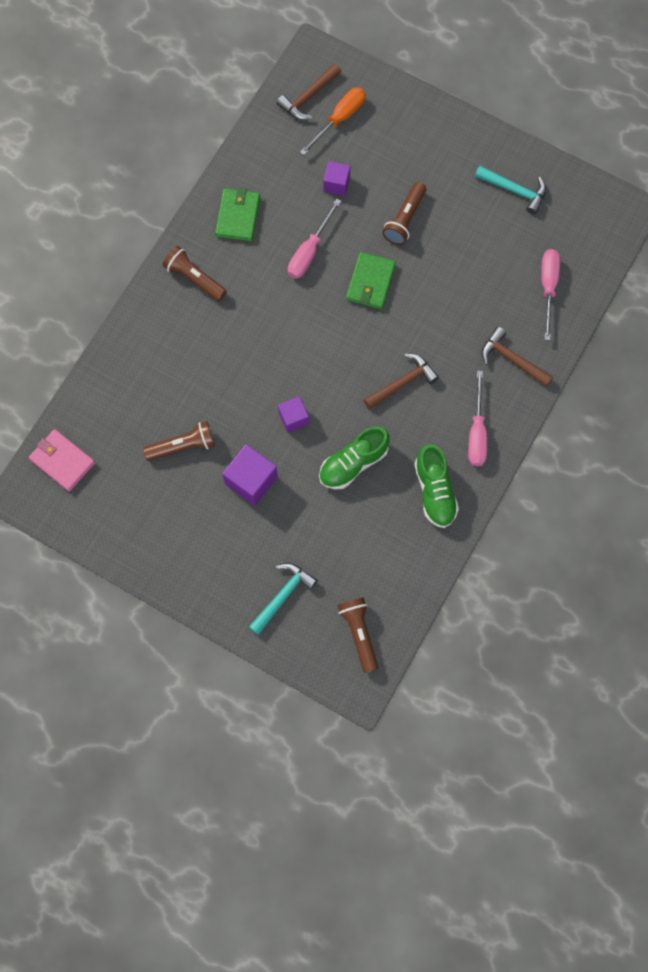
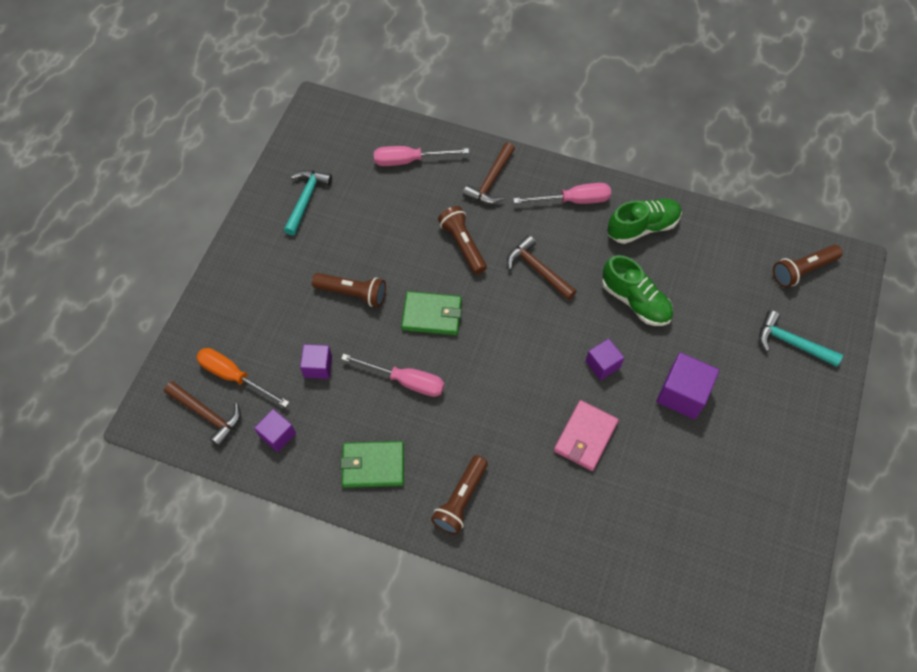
camera: 100 degrees left, 10 degrees down
(62, 461) = (723, 606): pink wallet -> pink wallet (585, 437)
(183, 446) = (665, 471): brown flashlight -> brown flashlight (463, 244)
(280, 148) = (277, 435): none -> purple cube

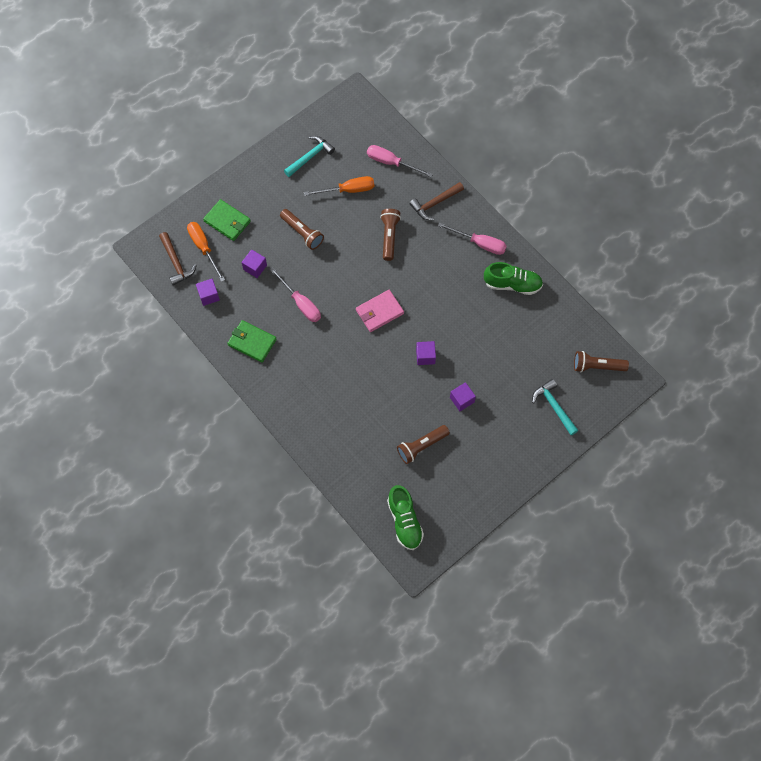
camera: 30 degrees right, 5 degrees up
(377, 215) = (348, 190): none -> orange screwdriver
(432, 315) = (341, 271): green wallet -> green wallet (227, 221)
(460, 499) = (289, 388): brown flashlight -> brown flashlight (421, 446)
(538, 270) = (426, 277): brown hammer -> none
(585, 437) = (385, 392): pink wallet -> pink wallet (379, 312)
(635, 301) = (473, 328): green shoe -> green shoe (404, 521)
(682, 394) = (462, 400): purple cube -> purple cube, size x0.62

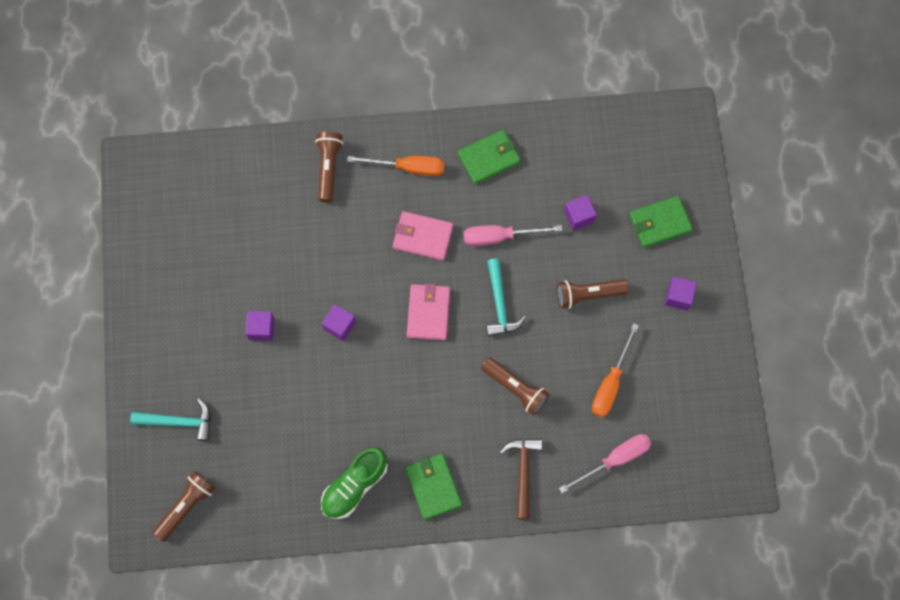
camera: 125 degrees right, 5 degrees up
(176, 262) = (643, 139): brown hammer -> none
(203, 248) = (642, 178): orange screwdriver -> orange screwdriver (408, 168)
(208, 295) = (577, 148): purple cube -> purple cube (678, 297)
(310, 157) = (687, 369): turquoise hammer -> turquoise hammer (500, 304)
(333, 346) = (422, 237): none -> pink wallet
(404, 521) = (180, 181): green shoe -> none
(421, 446) = (243, 251): brown flashlight -> brown flashlight (329, 168)
(479, 243) = (433, 486): pink screwdriver -> green wallet

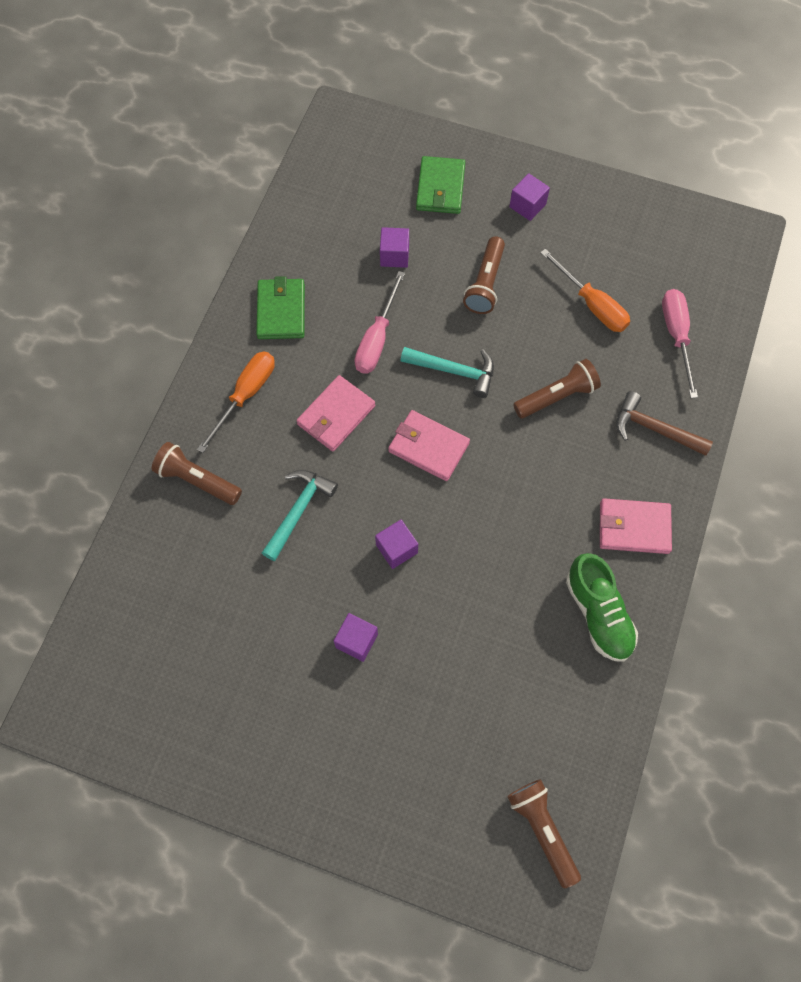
camera: 65 degrees left, 5 degrees down
(178, 421) = (428, 794): turquoise hammer -> turquoise hammer (298, 511)
(433, 486) = (633, 527): green wallet -> pink wallet

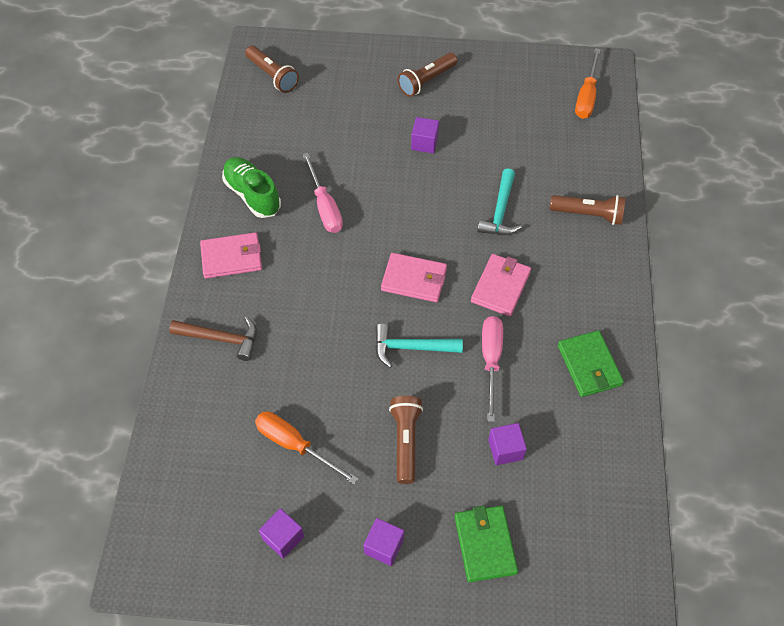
camera: 165 degrees right, 10 degrees down
(246, 395) = (583, 285): orange screwdriver -> orange screwdriver (586, 96)
(396, 549) = (415, 203): purple cube -> purple cube (283, 538)
(557, 396) = (313, 347): brown flashlight -> brown flashlight (426, 81)
(676, 336) = (207, 432): pink screwdriver -> pink screwdriver (324, 206)

